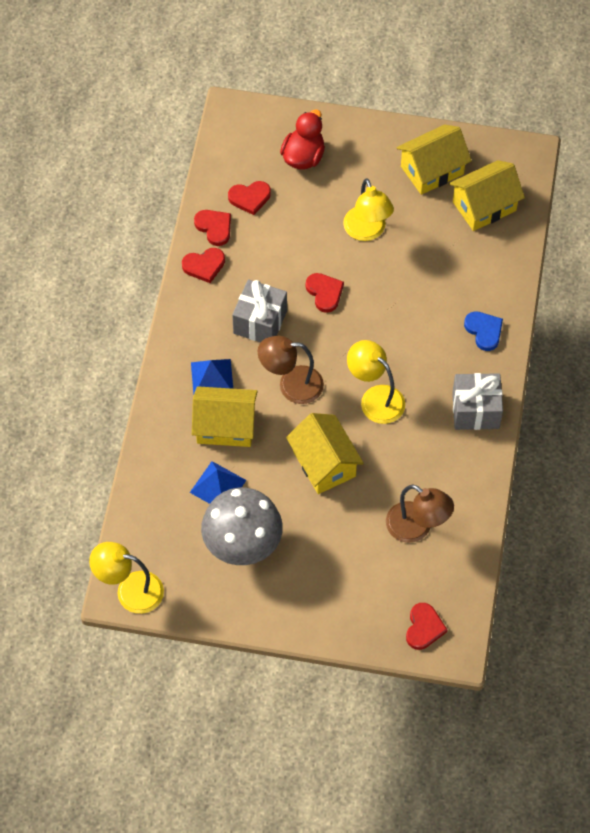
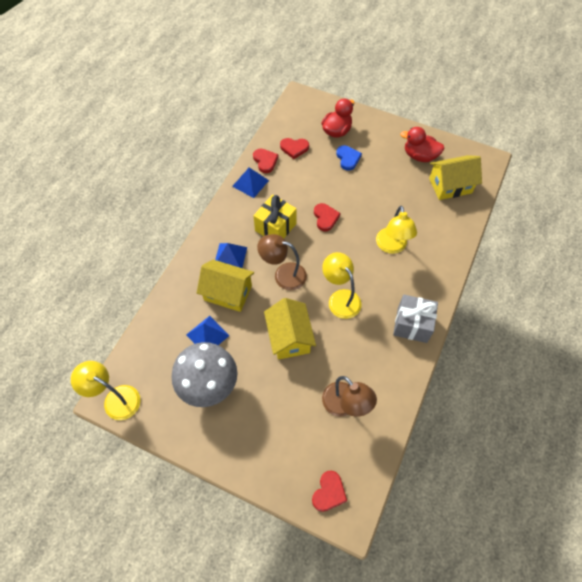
camera: 15 degrees right, 0 degrees up
(204, 266) = (250, 183): red heart -> blue pyramid
(260, 322) = (275, 227): grey gift -> yellow gift
(367, 231) = (365, 185): yellow lamp -> yellow lamp (392, 246)
(432, 170) = (419, 156): yellow house -> red duck
(484, 331) = (431, 269): blue heart -> blue heart (348, 158)

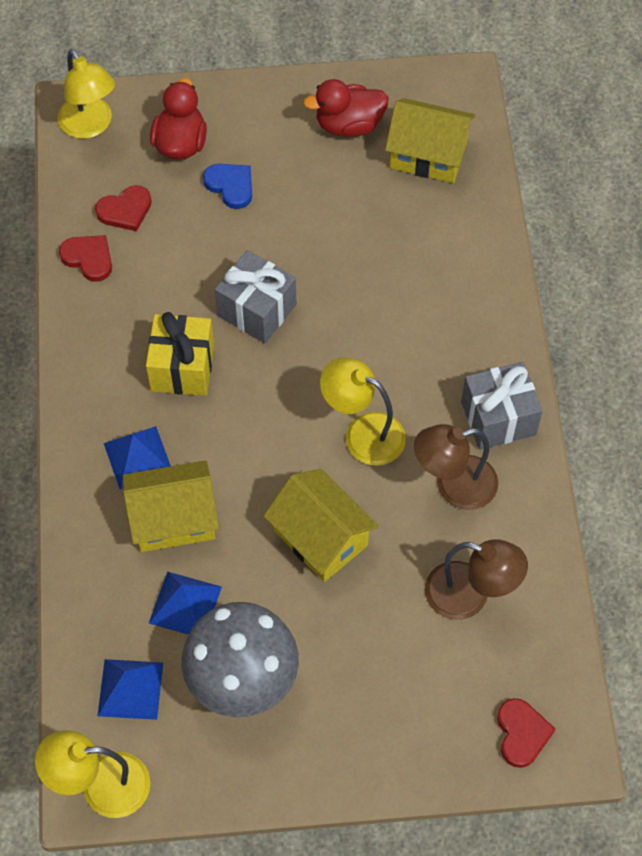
camera: 30 degrees left, 0 degrees up
(250, 183) = (88, 311): blue pyramid -> blue pyramid (130, 689)
(283, 274) = (247, 441): brown lamp -> brown lamp (454, 486)
(325, 218) = (257, 310): red heart -> grey gift
(392, 246) = (394, 306): yellow lamp -> yellow lamp (90, 126)
(450, 185) = (428, 155): yellow house -> yellow house turned 60 degrees clockwise

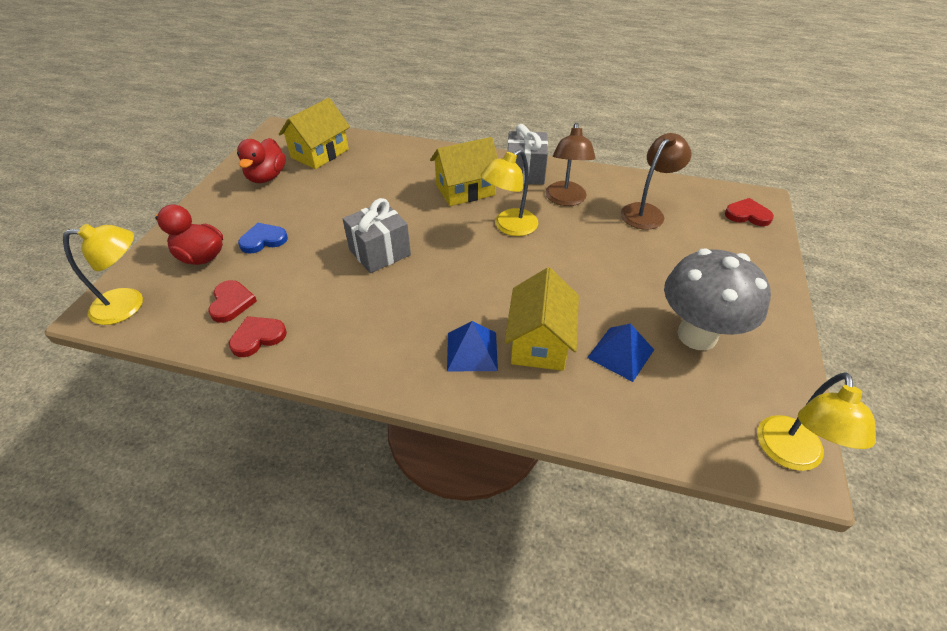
camera: 70 degrees left, 15 degrees down
(130, 689) = (694, 409): blue pyramid -> none
(182, 368) = (403, 304): yellow gift -> none
(321, 538) = (584, 265): yellow house -> yellow house (465, 190)

